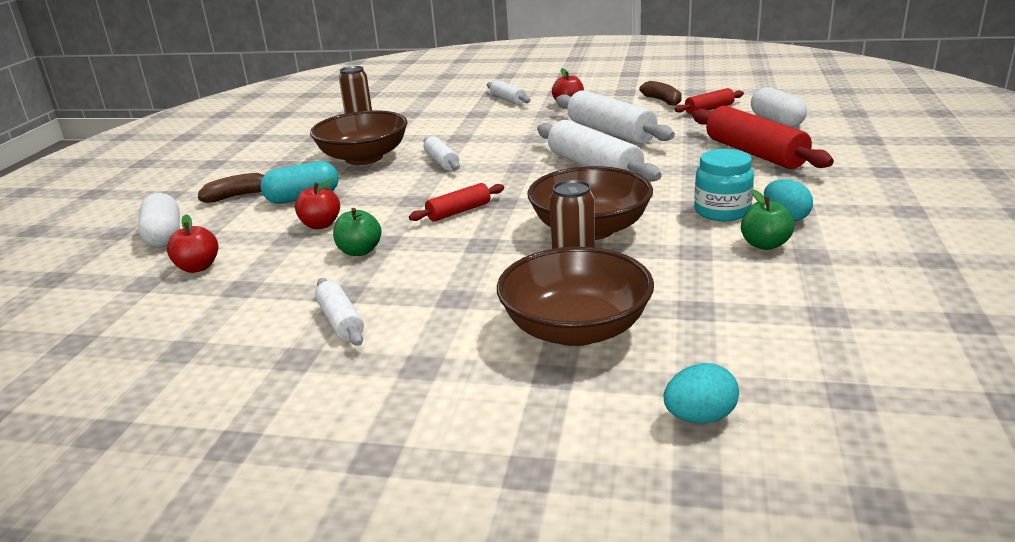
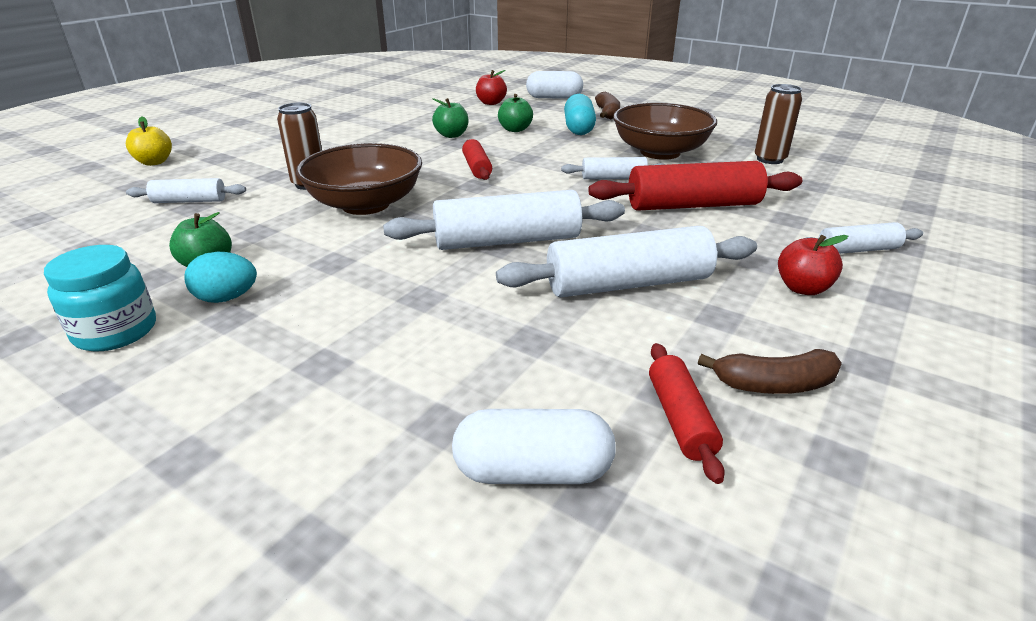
camera: 110 degrees right, 5 degrees up
(321, 225) = (515, 129): red apple -> green apple
(341, 321) = (365, 125): white rolling pin -> white rolling pin (189, 201)
(575, 329) = (245, 170): brown bowl -> none
(618, 423) = (154, 162): none -> yellow apple
(699, 417) = (115, 179): turquoise egg -> none
(722, 211) = (298, 270): turquoise jar -> turquoise jar (116, 331)
(755, 153) = (414, 365): red rolling pin -> red rolling pin (693, 205)

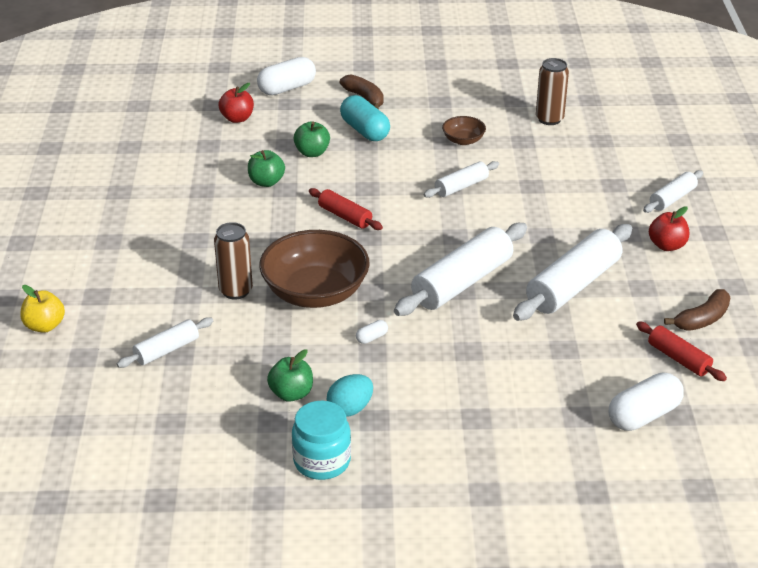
camera: 35 degrees left, 5 degrees up
(351, 251) = (372, 337): none -> white capsule
(660, 152) = (463, 140): brown bowl -> brown bowl, size x0.47
(693, 205) = (544, 195): red rolling pin -> none

